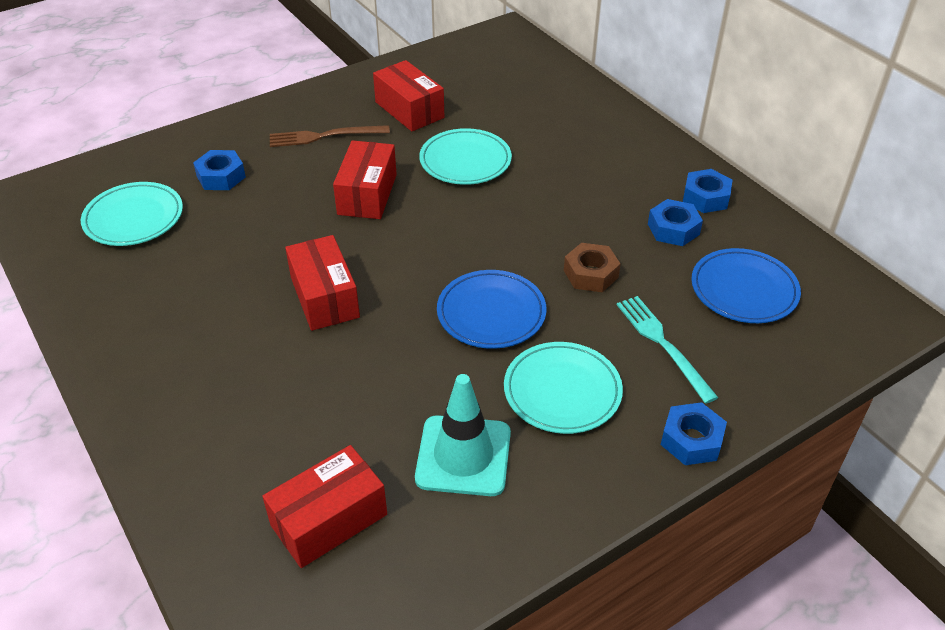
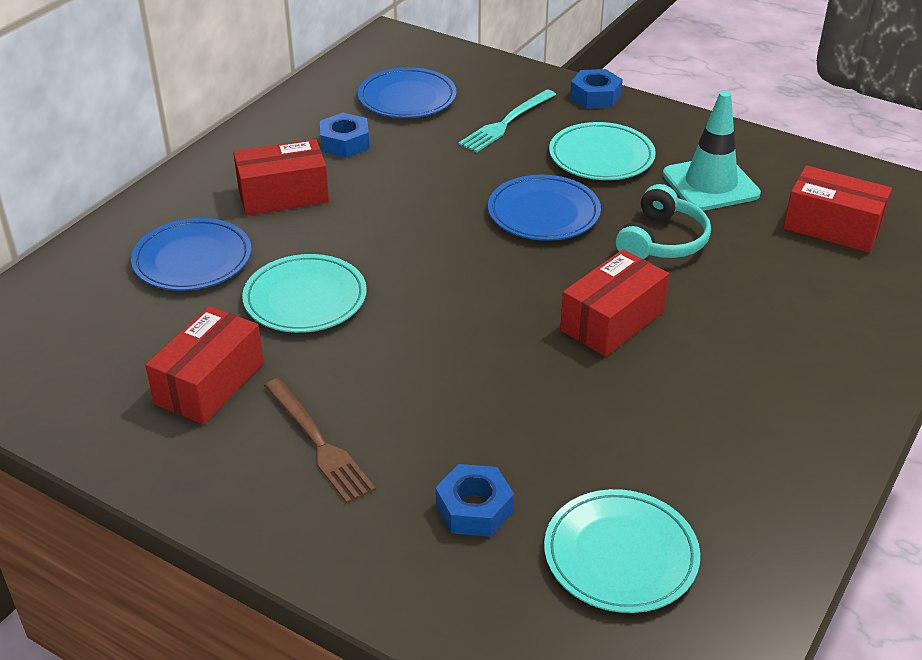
camera: 115 degrees left, 5 degrees down
(367, 194) = (421, 354): red box -> red box (283, 195)
(399, 373) = (662, 241): none -> turquoise headphones
(544, 124) = (192, 260): none -> blue plate
(590, 274) = (445, 173): brown nut -> none
(706, 197) = (281, 134): blue nut -> none

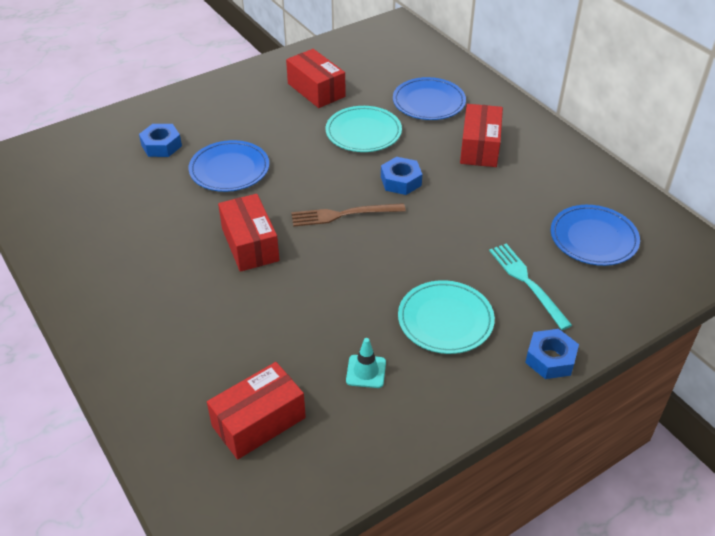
camera: 115 degrees right, 5 degrees up
(318, 443) = (246, 112): brown fork -> brown fork (343, 214)
(345, 143) = (535, 189): blue nut -> blue nut (401, 181)
(543, 213) = (386, 257): blue plate -> blue plate (229, 169)
(620, 555) = (91, 180): turquoise plate -> none
(662, 241) = (313, 306): turquoise headphones -> none
(710, 184) = (366, 371): turquoise traffic cone -> turquoise traffic cone, size x0.52

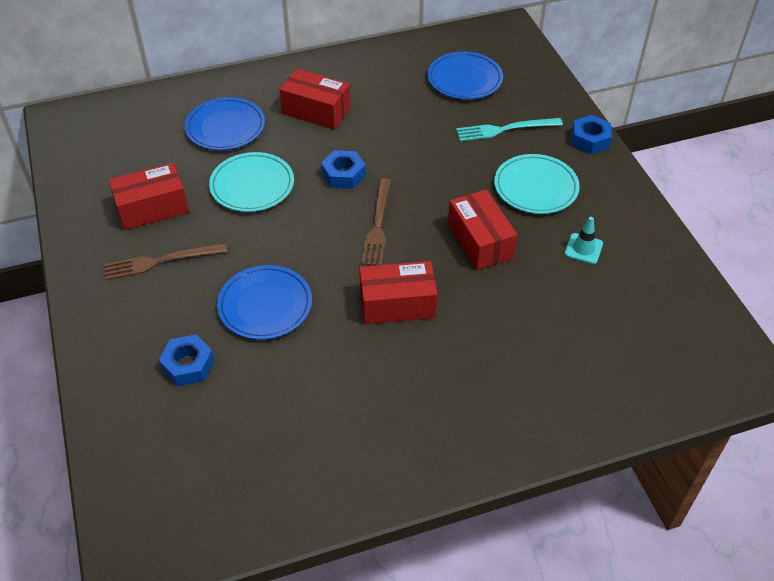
camera: 75 degrees left, 5 degrees up
(258, 422) = (628, 329): red box -> red box (480, 241)
(261, 108) = (161, 261): none -> brown fork

